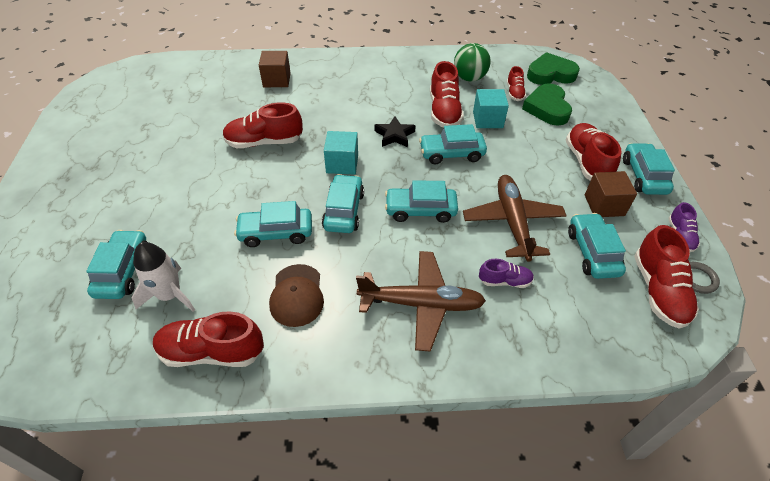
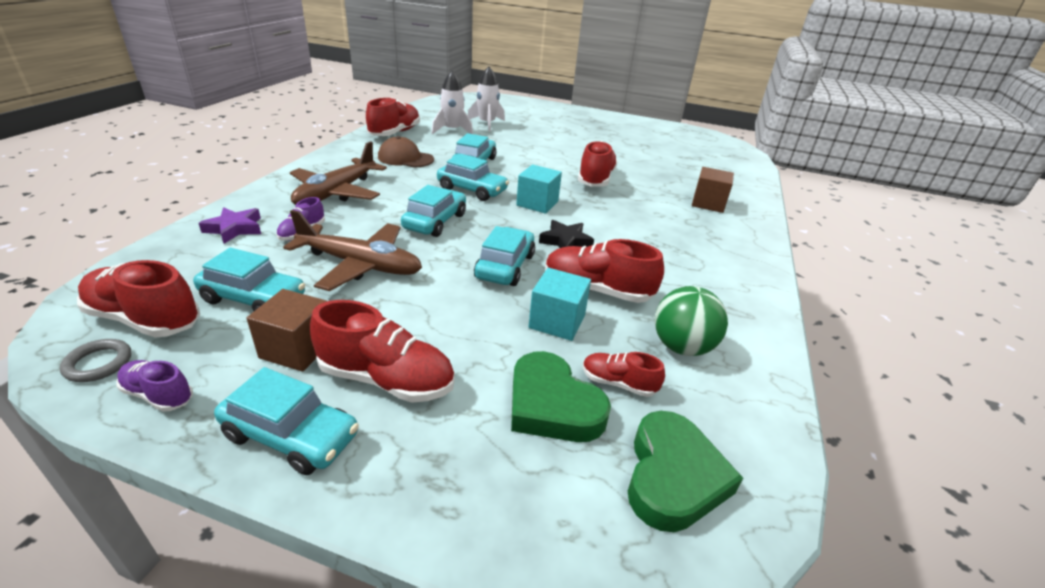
camera: 110 degrees right, 15 degrees down
(123, 271) = (487, 124): turquoise car -> white rocket
(539, 332) = (235, 229): none -> purple star
(547, 108) = (552, 405): green heart -> green heart turned 150 degrees counterclockwise

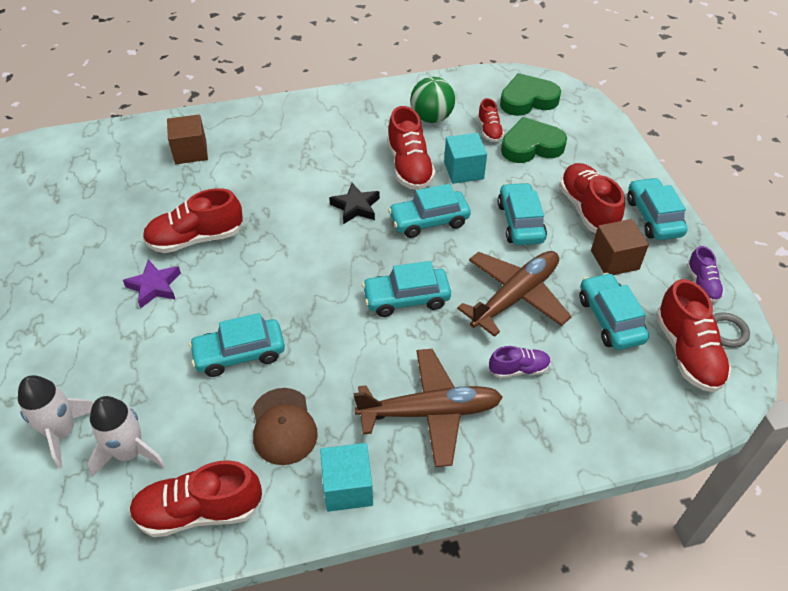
camera: 120 degrees left, 15 degrees up
(235, 229) = (566, 422): purple star -> purple star (154, 286)
(360, 265) = (515, 296): brown plane -> brown plane turned 60 degrees clockwise
(472, 190) = (315, 313): turquoise car -> turquoise car (520, 222)
(537, 203) = (300, 253): turquoise cube -> turquoise cube (348, 487)
(552, 405) = (531, 146): green heart -> green heart turned 120 degrees counterclockwise

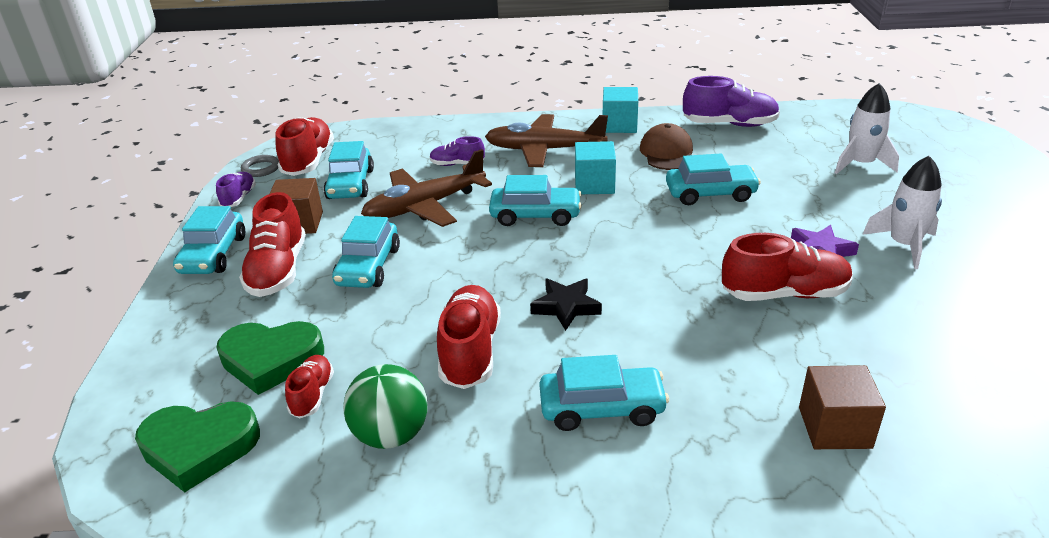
camera: 165 degrees left, 15 degrees down
(130, 452) = (795, 151): white rocket -> white rocket (904, 245)
(199, 511) = (729, 124): red shoe -> purple shoe
(429, 221) = (477, 280): turquoise car -> turquoise car (602, 408)
(463, 170) = (395, 336): turquoise cube -> turquoise cube (594, 184)

